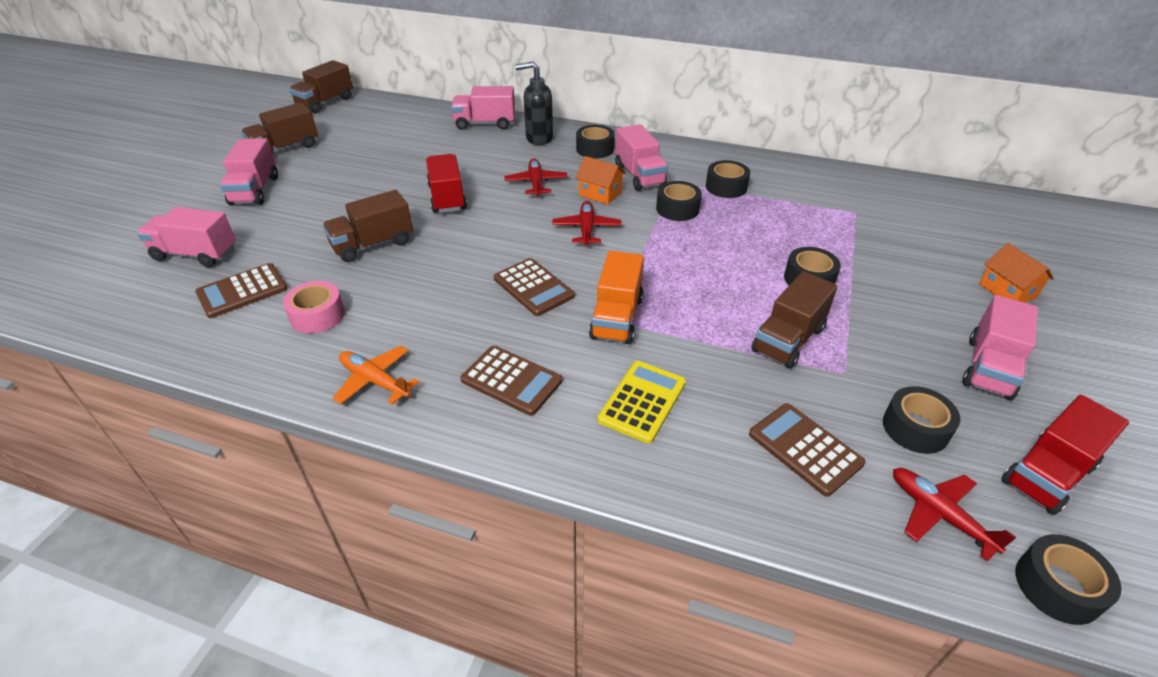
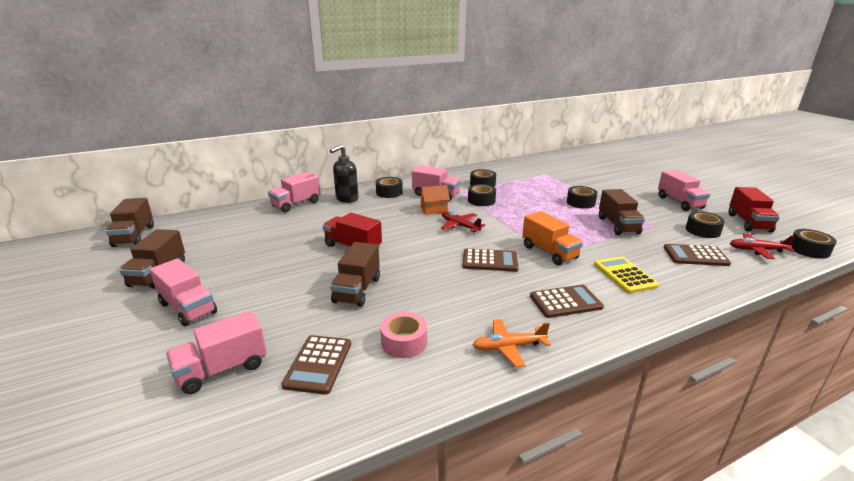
camera: 45 degrees left, 15 degrees down
(536, 183) = (390, 218): red plane -> none
(1007, 291) = (637, 178): orange house -> none

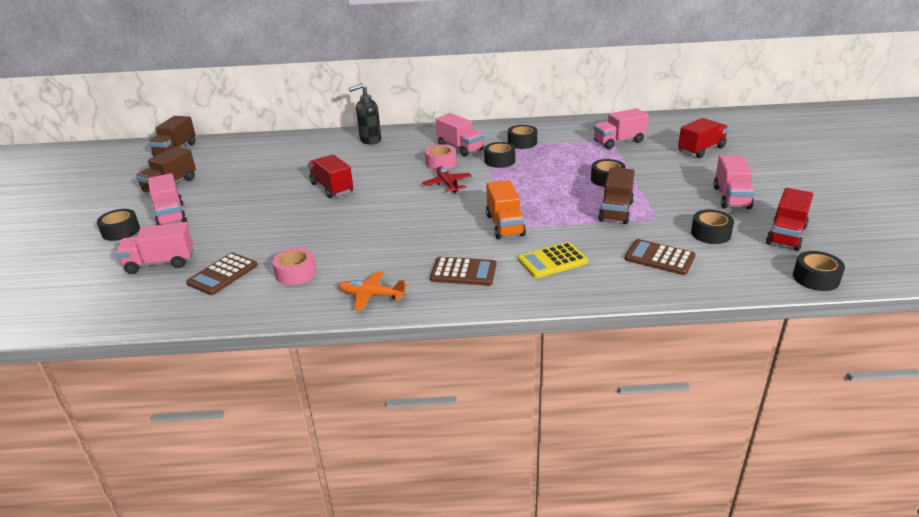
camera: 25 degrees right, 5 degrees up
(296, 204) = (321, 139): pink truck -> pink truck (619, 141)
(357, 290) = (300, 226): brown truck -> none
(389, 192) = (416, 139): black tape -> black tape (121, 231)
(434, 209) = (441, 163): orange house -> pink tape
(490, 261) = (437, 223): brown calculator -> none
(616, 173) = (701, 150): none -> red truck
(624, 275) = (552, 261): yellow calculator -> yellow calculator turned 120 degrees counterclockwise
(757, 250) = (745, 266): red plane -> none

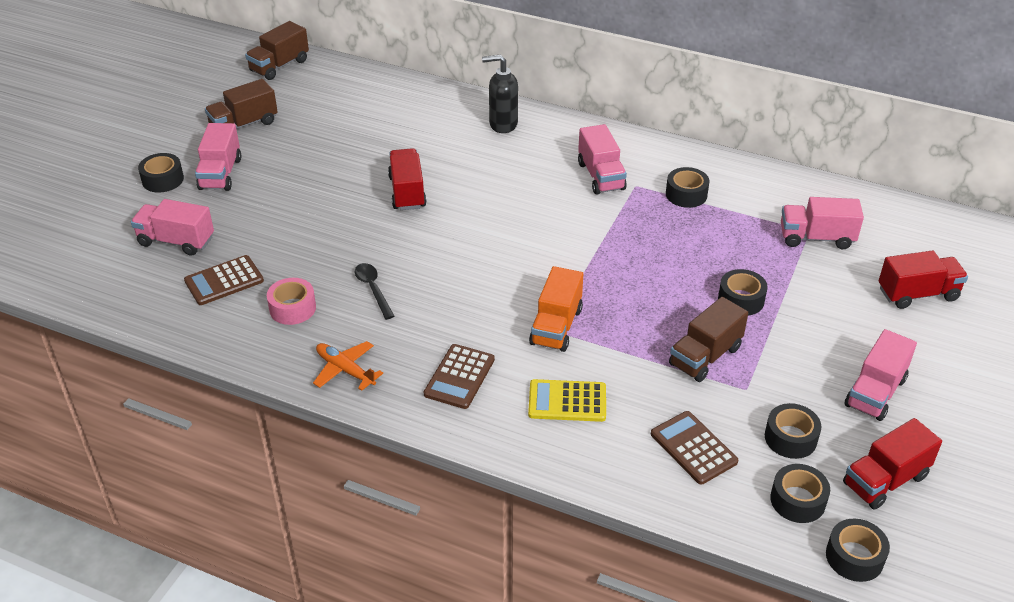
camera: 25 degrees right, 10 degrees up
(352, 244) = (373, 289): none -> black spoon
(441, 163) = (558, 196): pink tape -> none
(447, 184) = (540, 235): red plane -> none
(463, 272) = (459, 377): brown calculator -> brown calculator turned 75 degrees clockwise
(499, 161) = (632, 217): black tape -> black tape (797, 500)

